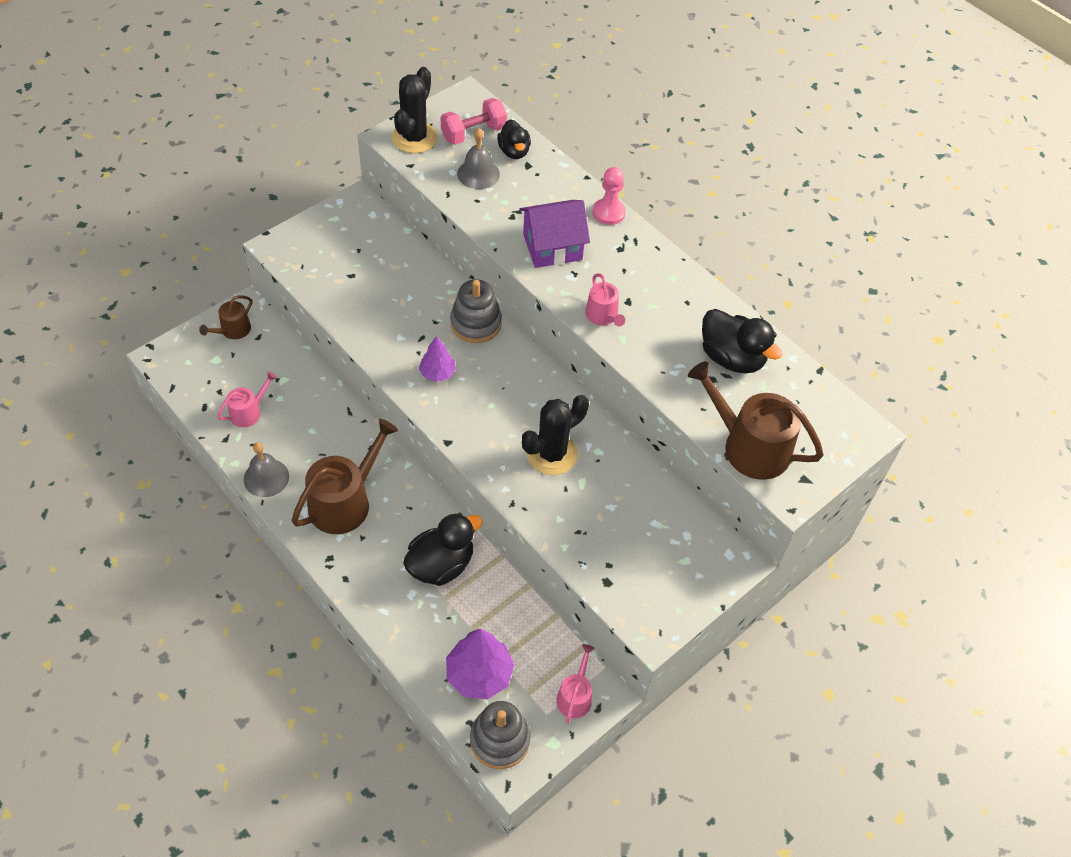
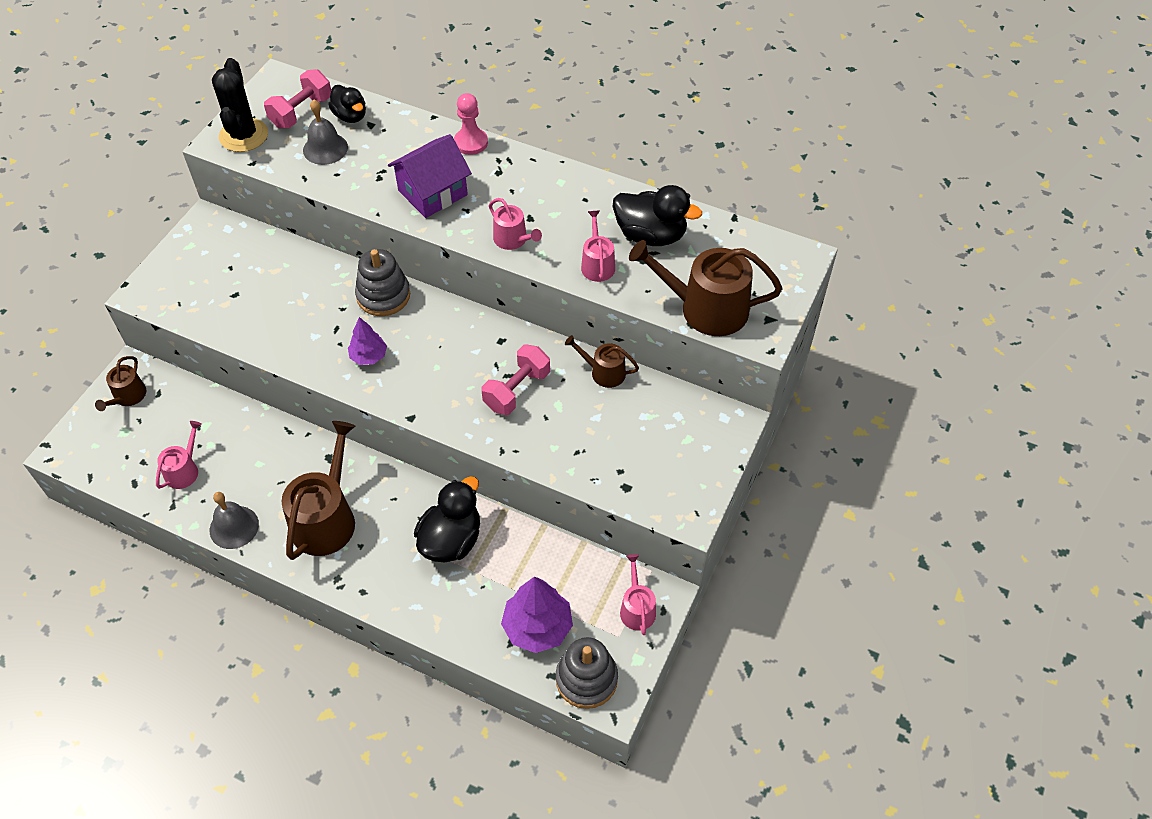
camera: 20 degrees left, 0 degrees up
(552, 454) = (517, 390): black cactus -> pink dumbbell
(638, 468) = (603, 372): none -> brown watering can
(668, 367) = (597, 264): none -> pink watering can

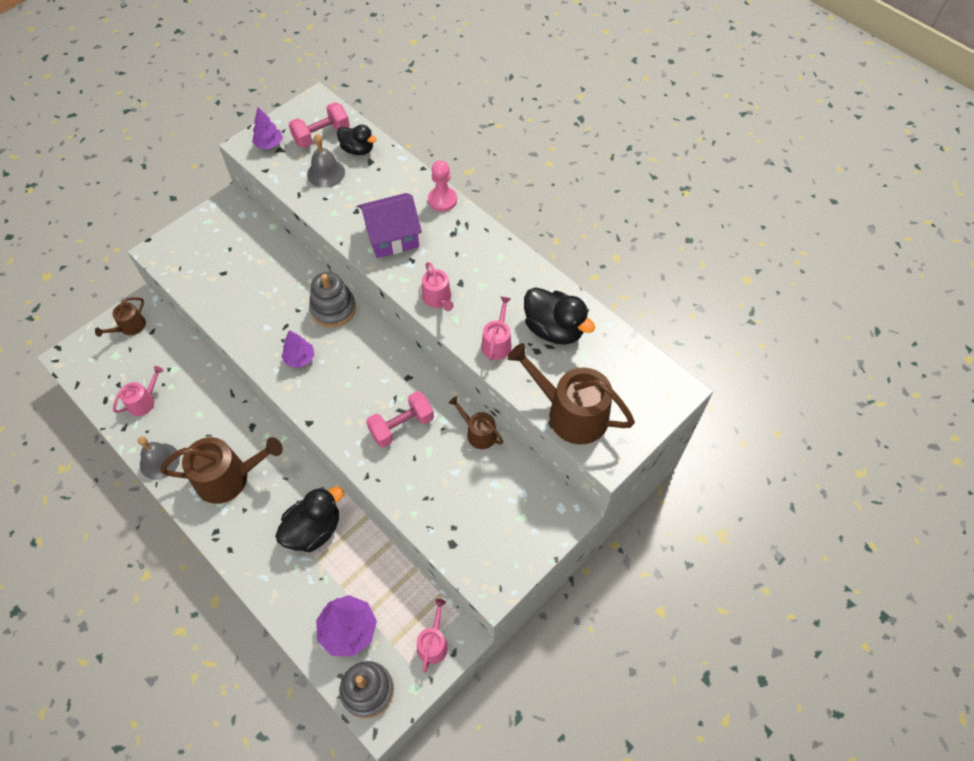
camera: 20 degrees right, 5 degrees up
(243, 135) = (269, 144): black cactus -> purple tree
(326, 518) = (229, 477): brown watering can -> brown watering can turned 45 degrees clockwise
(350, 116) = (358, 149): black duck -> black duck turned 45 degrees counterclockwise

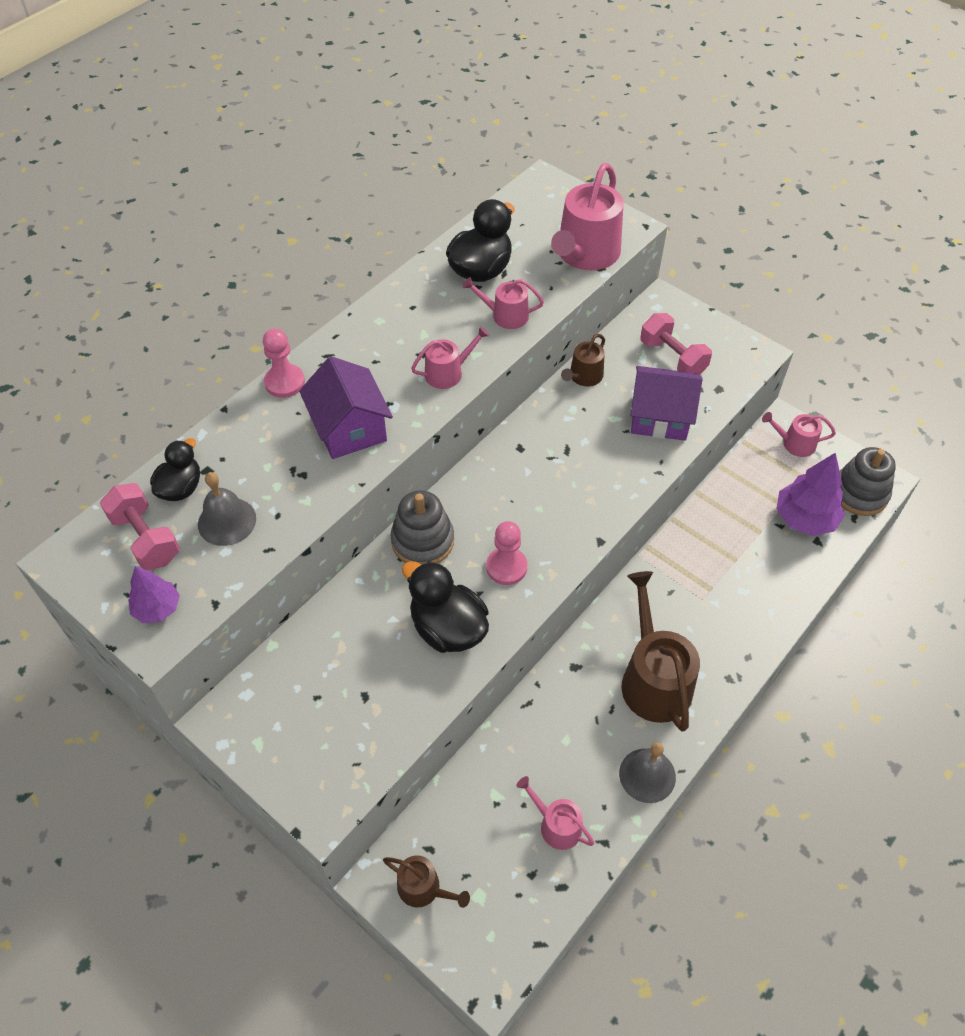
camera: 95 degrees left, 5 degrees down
(300, 358) = (506, 567): purple tree -> pink pawn
(314, 529) = (700, 570): black duck -> black duck (448, 628)
(401, 426) = (588, 446): pink dumbbell -> pink dumbbell (672, 358)
(425, 487) = (660, 417): none -> purple house
(570, 413) = (585, 254): brown watering can -> pink watering can

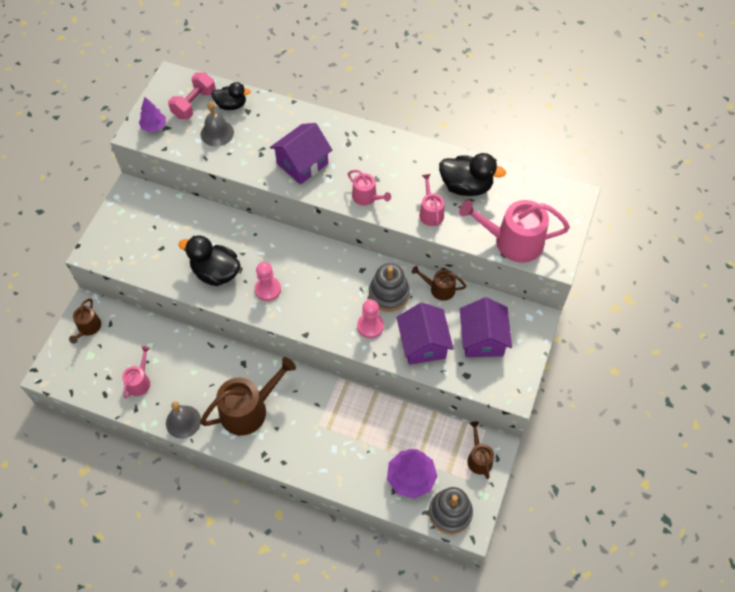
camera: 70 degrees right, 5 degrees up
(284, 382) = (324, 121): pink pawn -> pink pawn (370, 326)
(422, 541) = (271, 241): grey stacking toy -> grey stacking toy (389, 294)
(448, 628) = (216, 273): black duck -> black duck turned 90 degrees counterclockwise
(672, 358) = (482, 339): pink dumbbell -> purple house
(794, 443) = (479, 458): pink watering can -> brown watering can

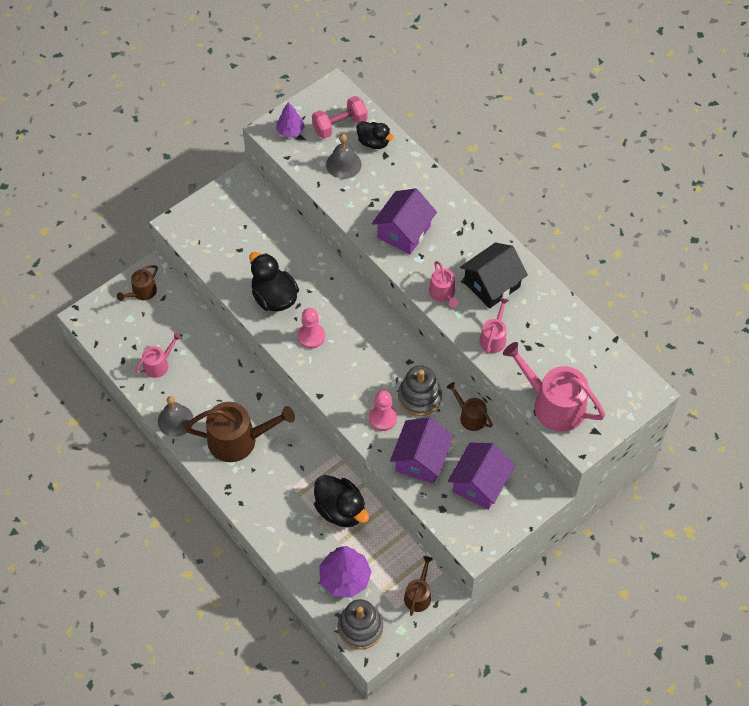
camera: 30 degrees right, 0 degrees up
(302, 163) = (404, 232): purple house -> purple house turned 45 degrees counterclockwise
(401, 172) = (492, 284): none -> black house
(466, 186) = (545, 329): black duck -> black duck (341, 510)

